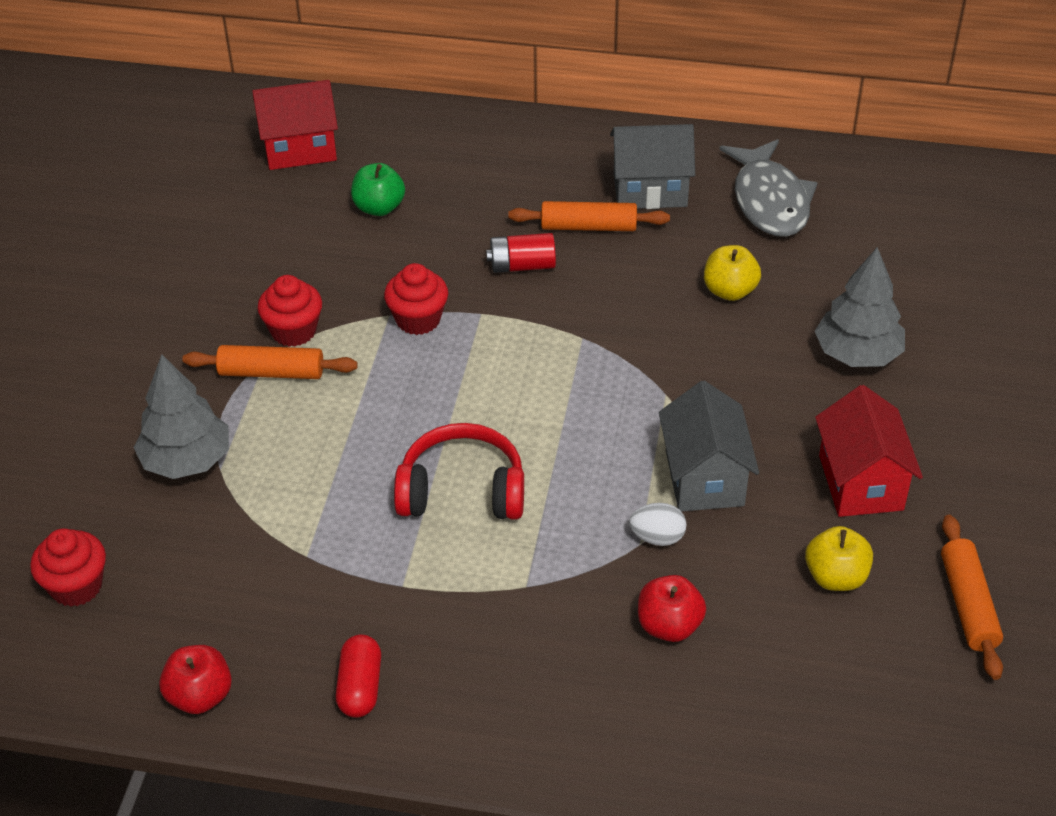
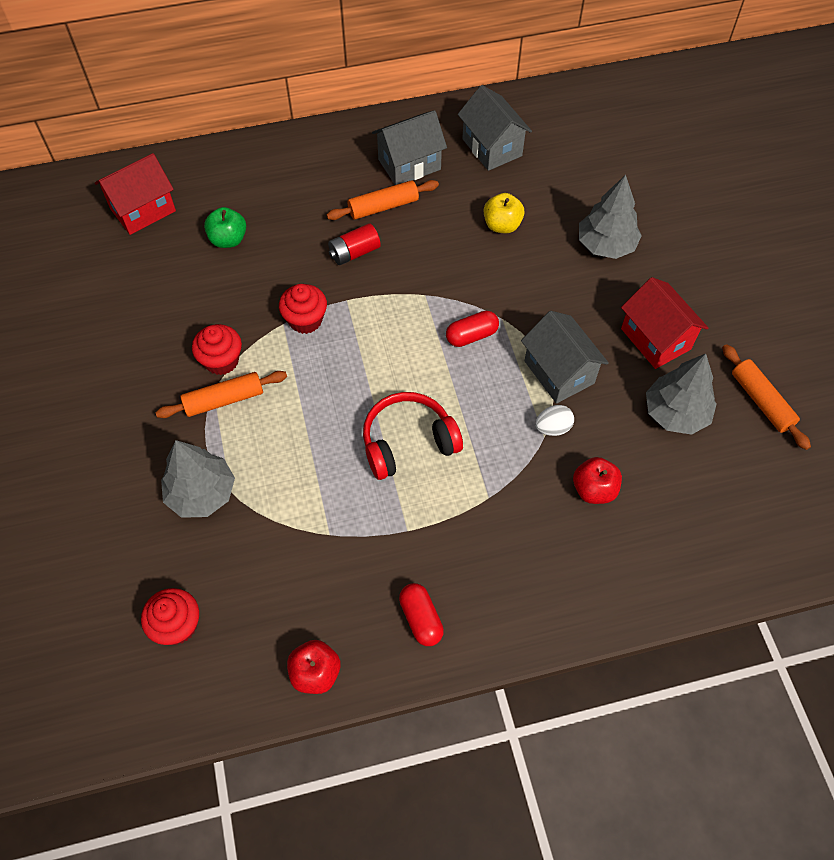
camera: 25 degrees left, 15 degrees up
(614, 401) = (471, 336): none -> red capsule
(769, 201) = (492, 147): grey fish -> grey house
(835, 577) = (675, 413): yellow apple -> grey tree

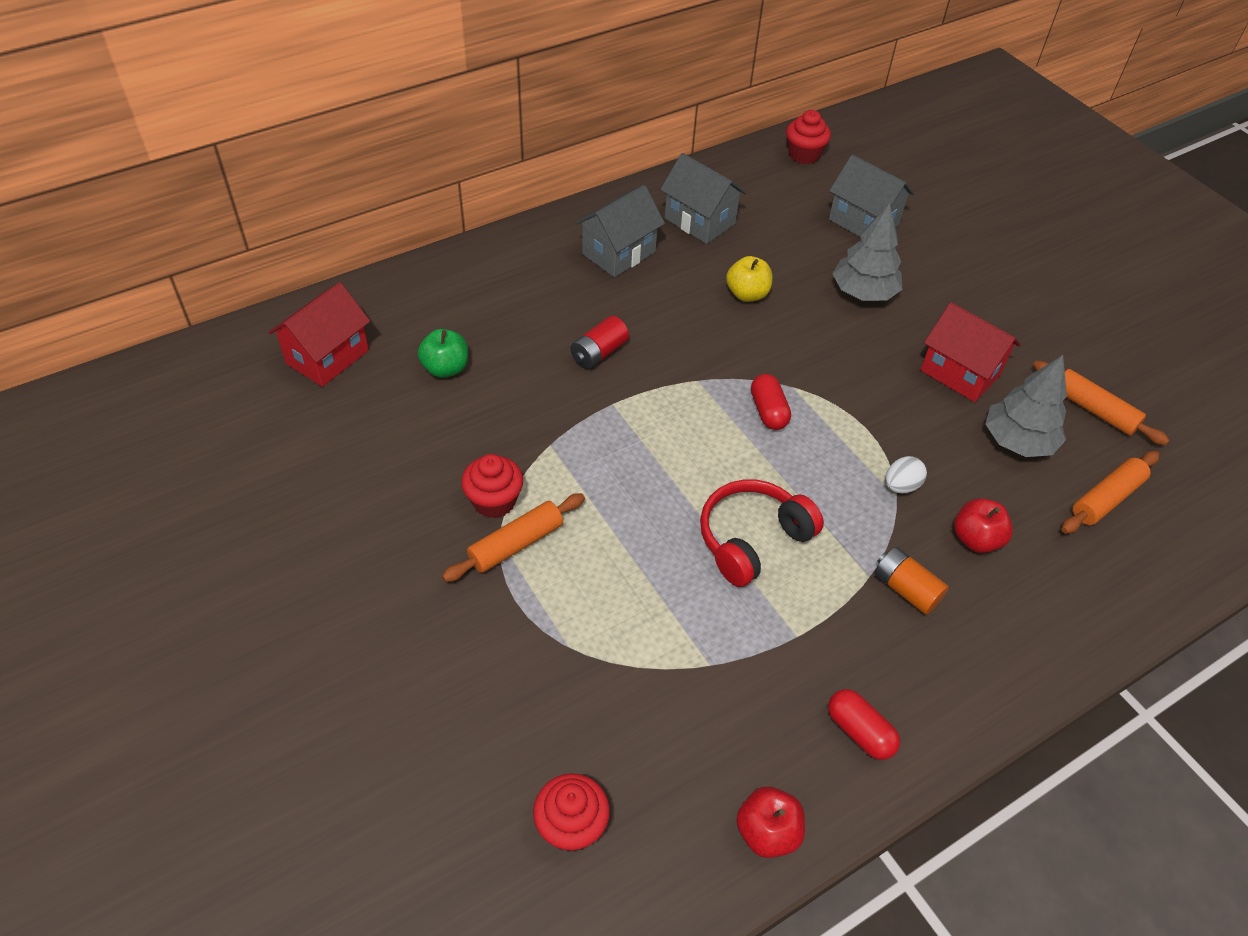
camera: 20 degrees left, 10 degrees down
(202, 493) = (534, 658): grey tree -> none
(305, 320) = (574, 435): red cupcake -> red cupcake (804, 155)
(383, 206) = (609, 300): orange rolling pin -> orange rolling pin (1106, 499)
(471, 336) = (768, 411): red capsule -> red capsule turned 60 degrees counterclockwise
(513, 516) = (905, 589): none -> orange battery
(559, 372) = (879, 427): grey house -> grey house (863, 222)

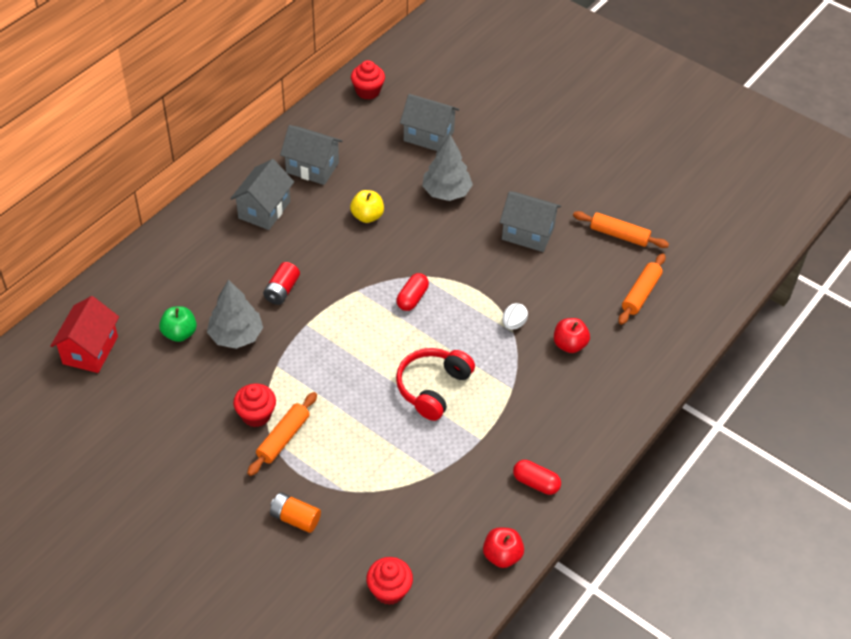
camera: 20 degrees left, 0 degrees up
(768, 411) = (412, 298): red capsule -> red capsule turned 60 degrees clockwise
(905, 589) = (536, 389): orange battery -> orange battery (295, 518)
(960, 373) = (528, 233): red house -> grey house
(1017, 441) = (577, 271): grey tree -> grey tree (236, 336)

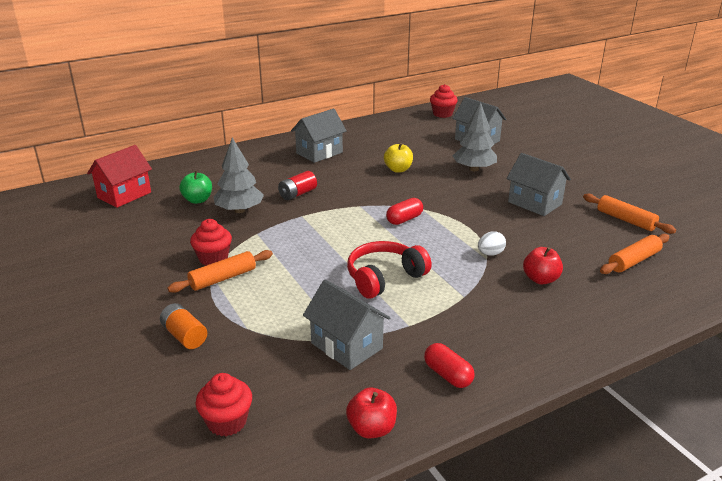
camera: 25 degrees right, 20 degrees down
(312, 168) = (373, 140): grey house -> grey house (346, 346)

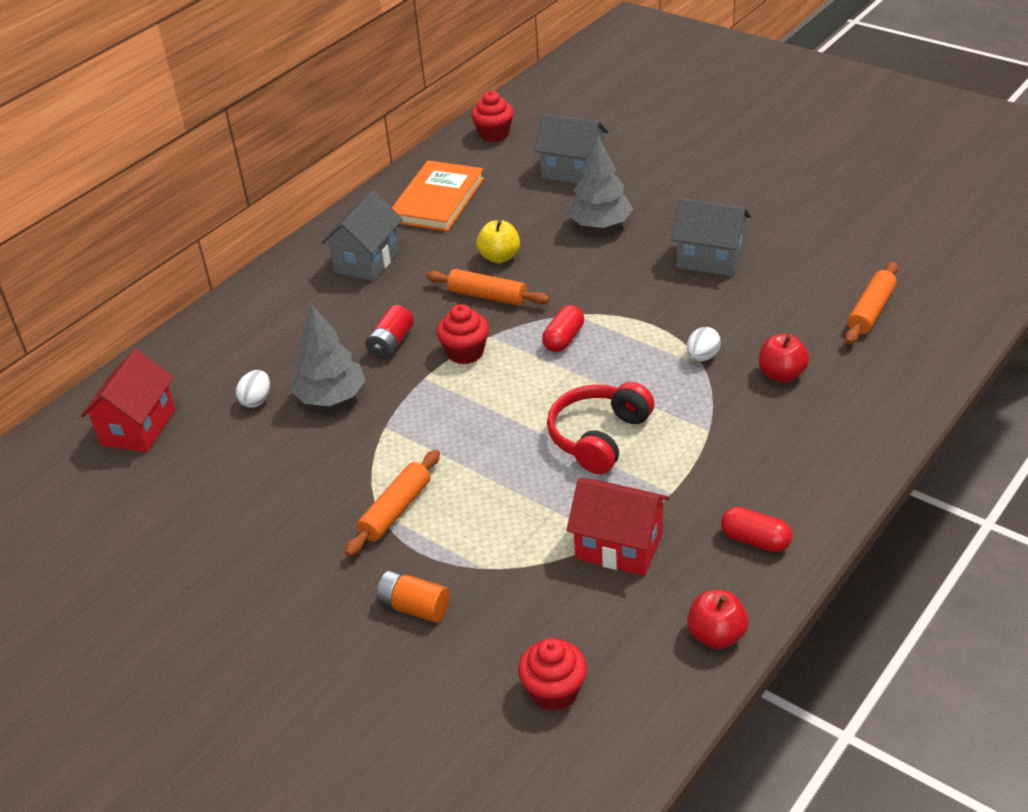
camera: 20 degrees left, 10 degrees up
(197, 200) = (256, 400): green apple -> white egg
(213, 258) = (358, 485): red cupcake -> red cupcake (465, 352)
(346, 346) = (619, 546): grey house -> red house
(384, 135) = (437, 200): none -> orange book
(625, 220) = (831, 251): orange rolling pin -> orange rolling pin (487, 296)

